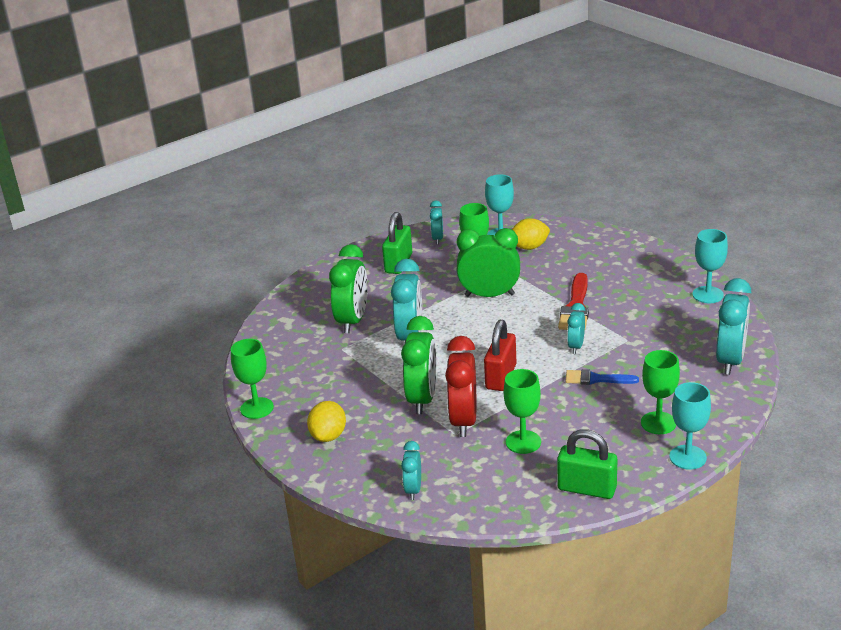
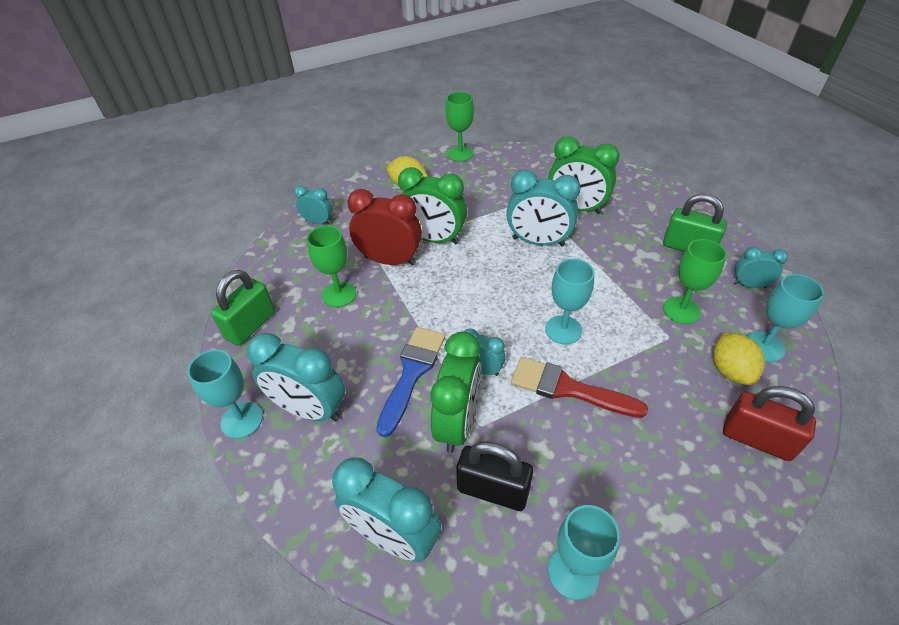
camera: 100 degrees right, 15 degrees up
(489, 295) = (609, 312): green clock -> green clock (458, 423)
(501, 377) = (447, 296): red padlock -> red padlock (757, 439)
(518, 314) = (563, 330): none -> turquoise goblet
(596, 379) = (412, 373): blue brush -> blue brush, size x1.52
(658, 423) = (310, 410): green goblet -> turquoise clock
(674, 328) = (493, 490): none -> black padlock

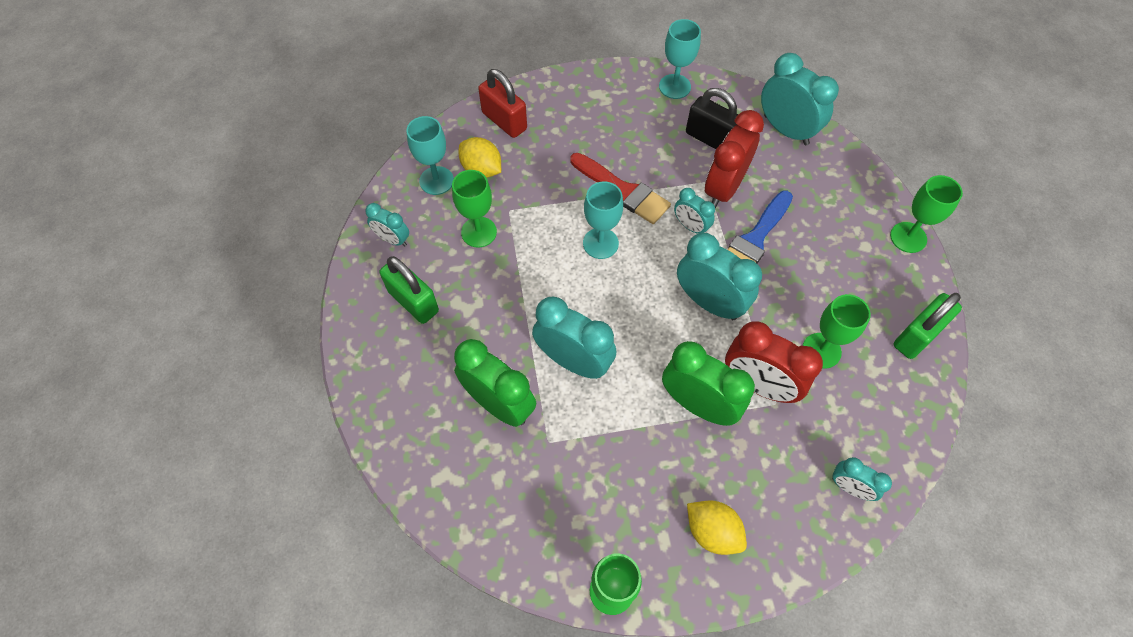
camera: 165 degrees left, 15 degrees up
(242, 420) = (908, 237): turquoise goblet -> green goblet
(310, 410) = (848, 230): turquoise clock -> turquoise clock (709, 302)
(458, 423) = (724, 188): green clock -> red clock
(730, 371) = (481, 169): yellow lemon -> yellow lemon turned 60 degrees counterclockwise

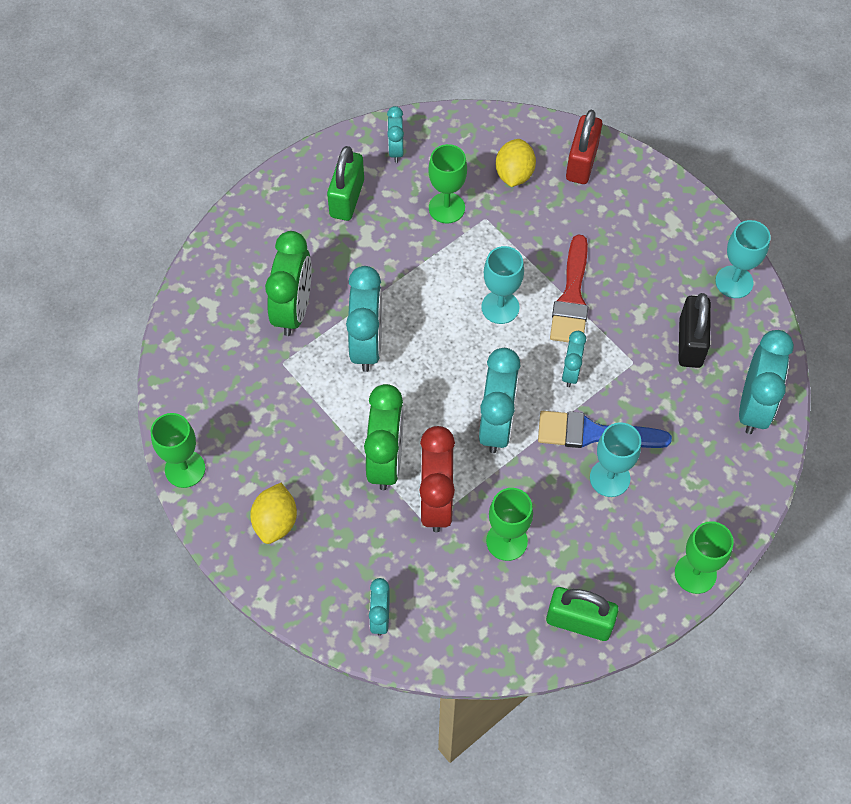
camera: 60 degrees right, 0 degrees up
(436, 180) = (477, 147): turquoise goblet -> turquoise goblet (609, 478)
(724, 188) = (636, 381): red clock -> none

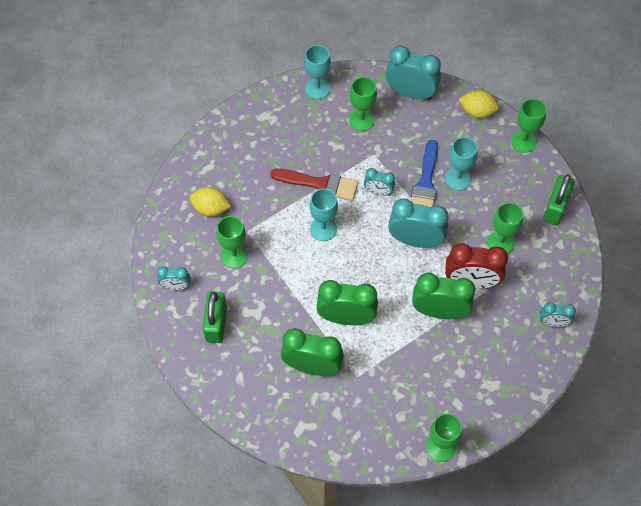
camera: 85 degrees left, 0 degrees up
(276, 522) = (484, 385): yellow lemon -> yellow lemon (477, 111)
(347, 198) = (216, 324): green padlock -> green padlock turned 75 degrees clockwise
(367, 344) = (346, 317): turquoise clock -> green clock
(581, 162) = (207, 164): red padlock -> none
(690, 343) = (361, 120): black padlock -> green goblet

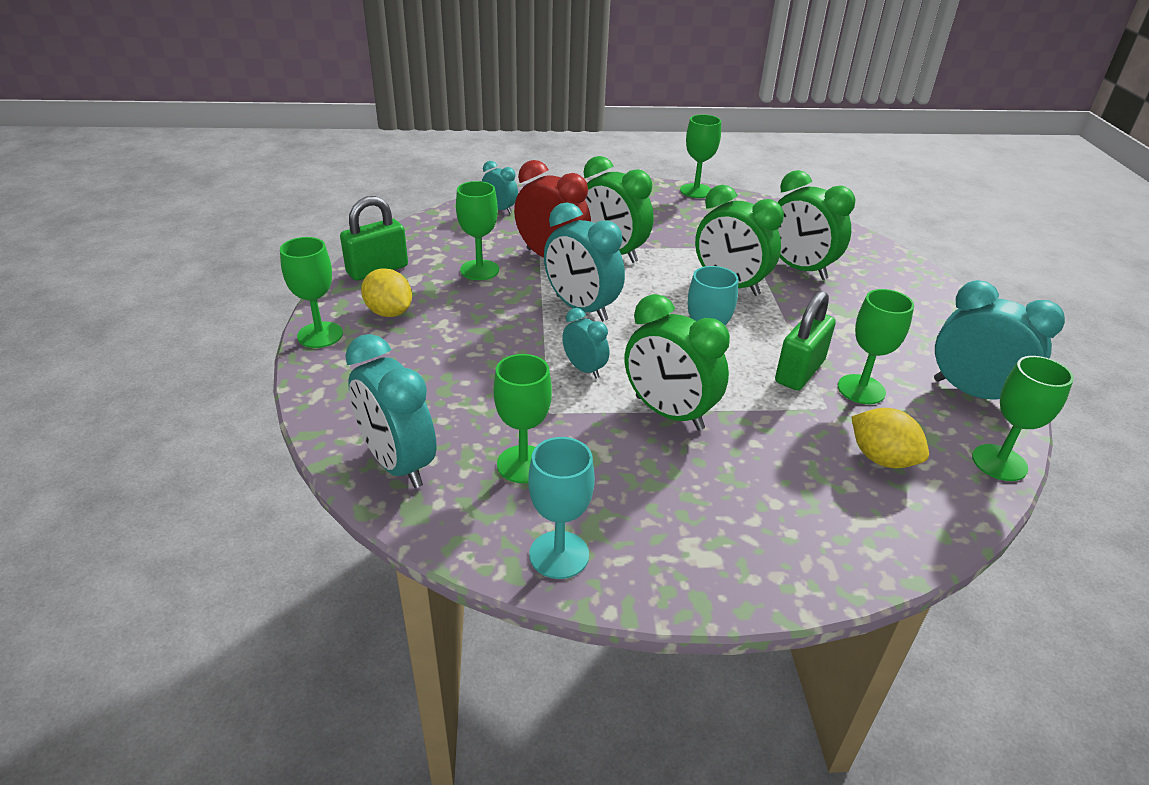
camera: 150 degrees left, 25 degrees down
(156, 236) = (999, 463): none -> green goblet
(176, 286) = (972, 393): turquoise clock -> turquoise clock, size x1.82
(216, 324) = (916, 338): green padlock -> green padlock (799, 372)
(319, 184) = (668, 413): red brush -> green clock
(425, 183) = (508, 350): blue brush -> none
(458, 179) = (458, 337): turquoise goblet -> none
(477, 111) = (331, 392): yellow lemon -> yellow lemon (389, 312)

